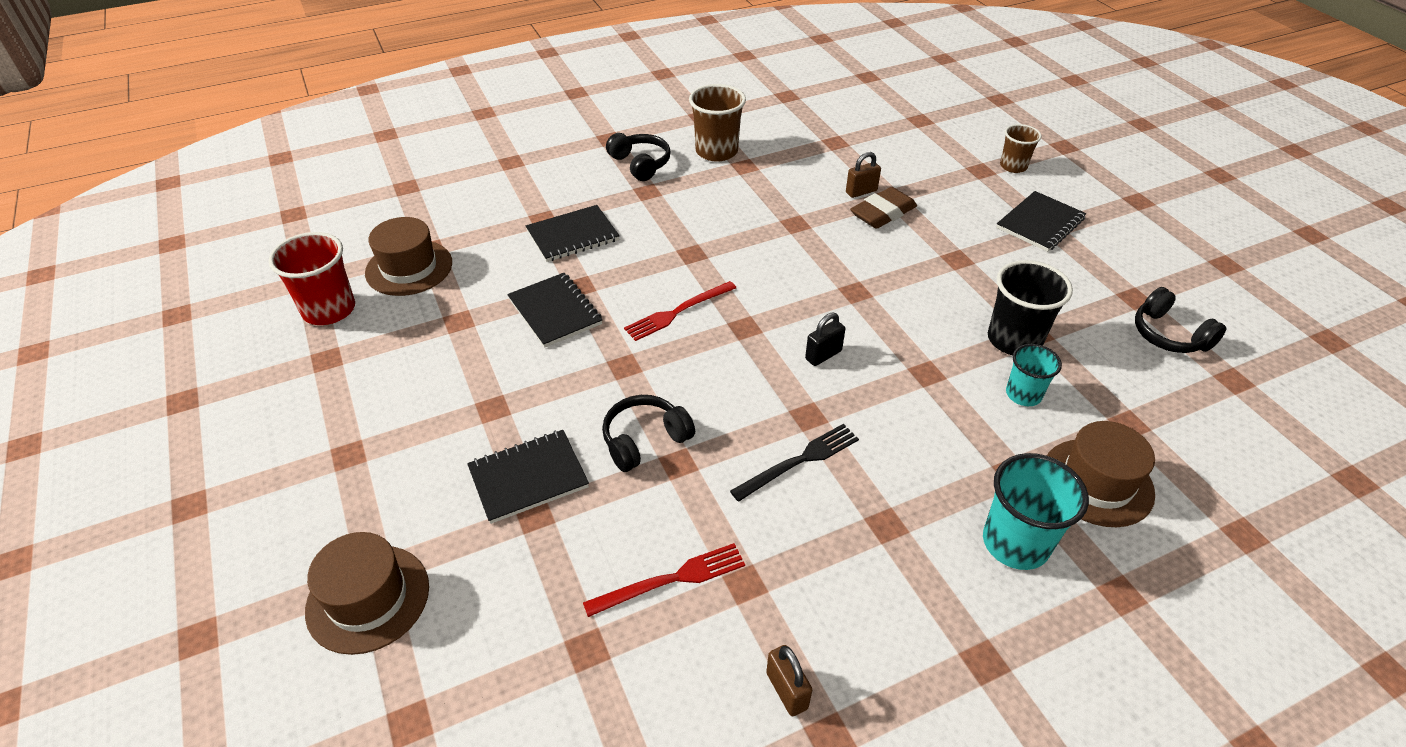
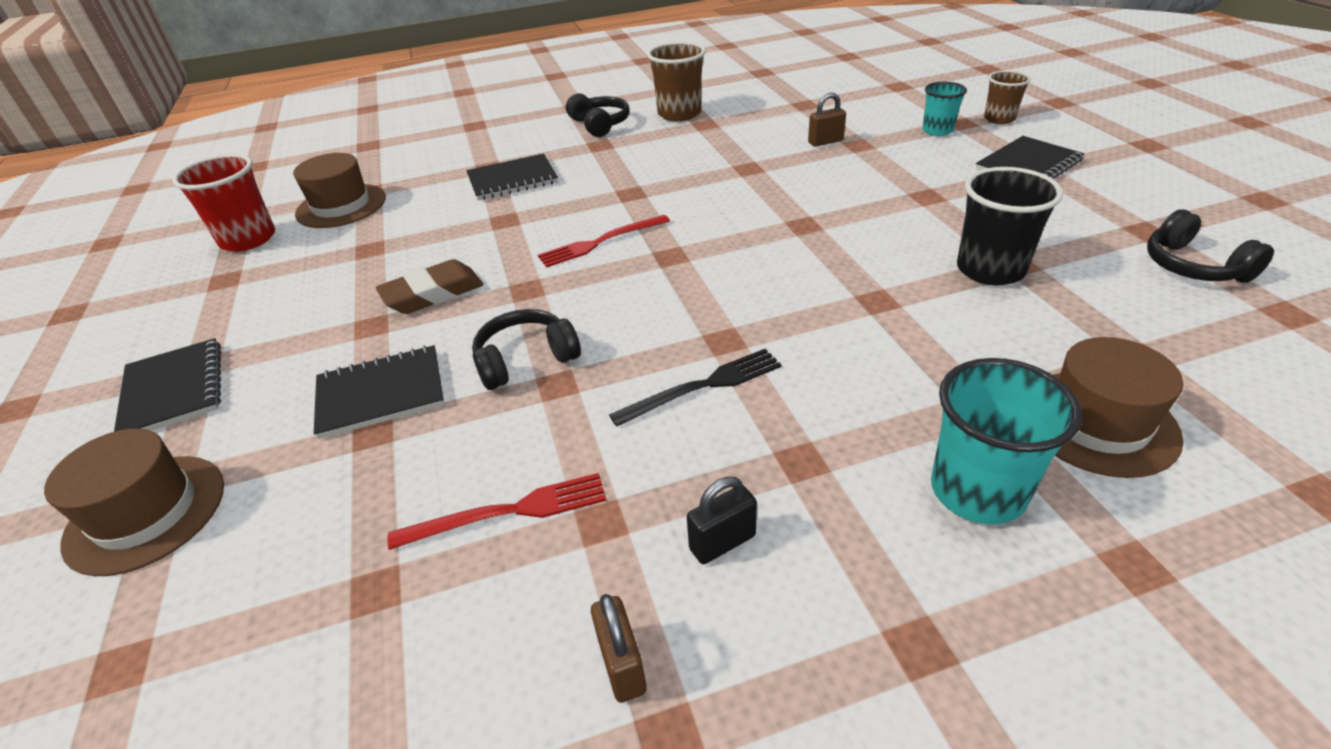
camera: 10 degrees right, 5 degrees down
(555, 312) = (470, 241): black notebook -> black notebook (173, 390)
(823, 355) = (755, 282): black padlock -> black padlock (722, 542)
(883, 213) = (846, 158): brown eraser -> brown eraser (433, 294)
(1023, 394) = (999, 324): turquoise cup -> turquoise cup (937, 130)

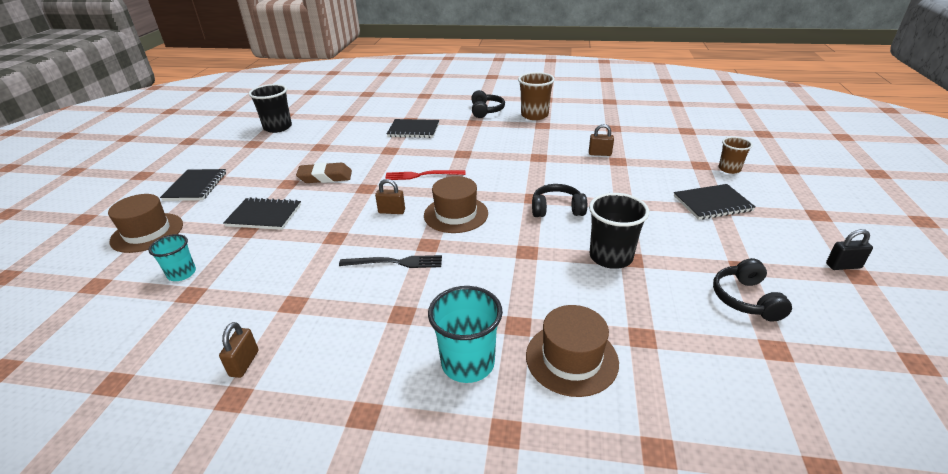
camera: 25 degrees right, 5 degrees down
(248, 239) = (278, 127): red cup -> black cup
(341, 206) = (327, 122): brown hat -> brown hat (456, 214)
(508, 512) = (263, 285): red fork -> none
(526, 360) = (333, 222): black headphones -> black headphones (557, 209)
(611, 311) = (391, 211): none -> brown padlock
(722, 542) = (330, 334): black padlock -> black padlock (843, 266)
(937, 130) = (678, 165): turquoise cup -> turquoise cup (182, 273)

